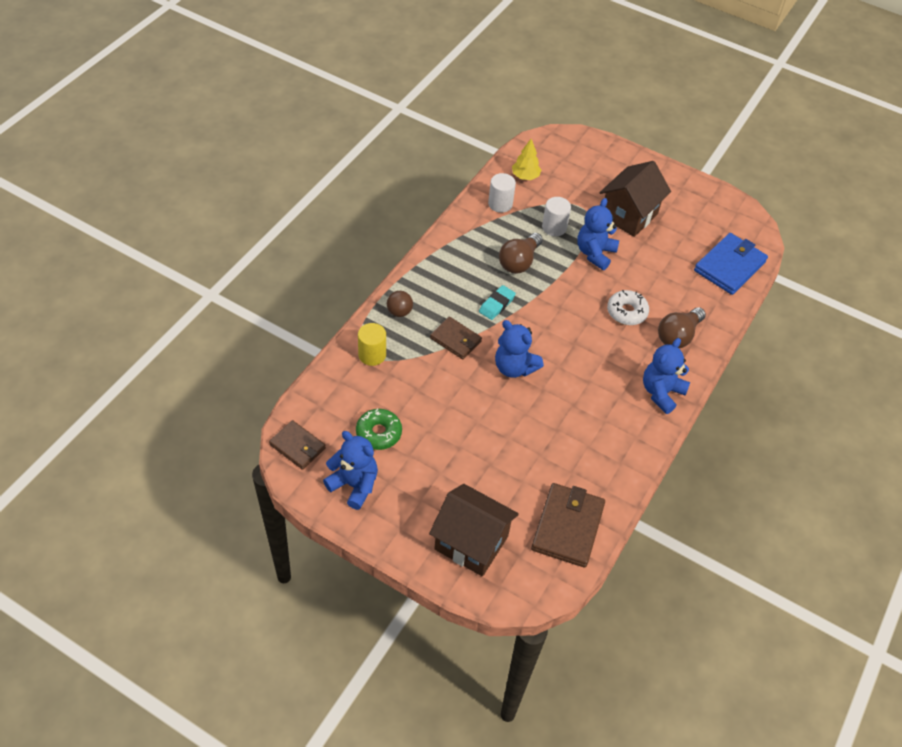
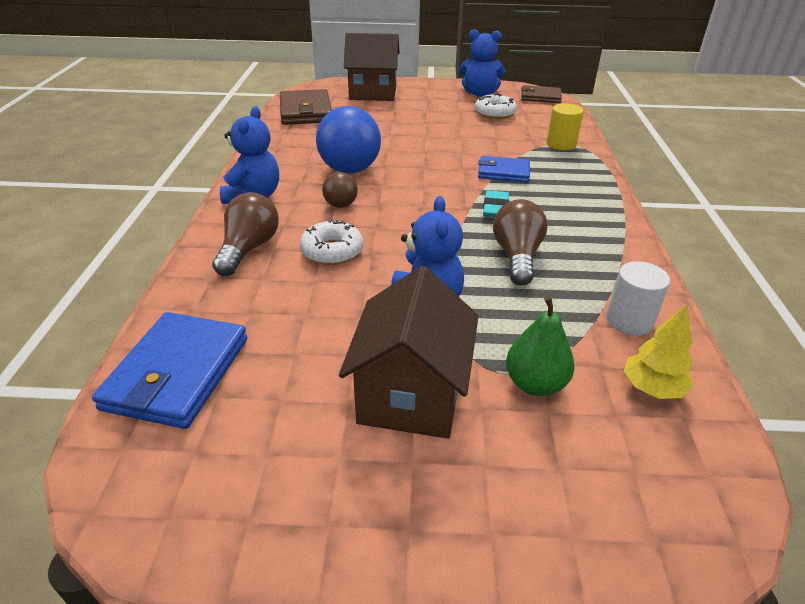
camera: 155 degrees right, 15 degrees down
(378, 433) = (494, 113): green donut -> white donut
(399, 312) = (581, 174): brown ball -> brown ball (340, 205)
(455, 340) = (503, 172): brown wallet -> blue wallet
(514, 367) = (426, 171): blue teddy bear -> none
(554, 227) = (516, 318): white cylinder -> none
(572, 198) = (535, 384): none -> green pear
(574, 396) = (350, 170): none -> blue ball

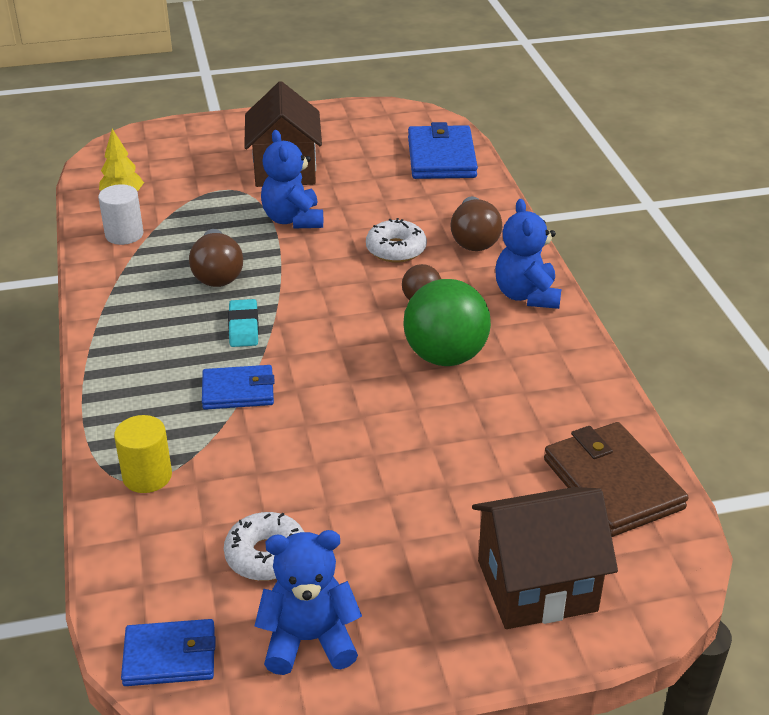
camera: 165 degrees right, 0 degrees up
(350, 170) = (445, 356): blue ball -> green ball
(535, 384) = (203, 186): green pear -> none
(540, 97) = (170, 656): brown wallet -> blue wallet

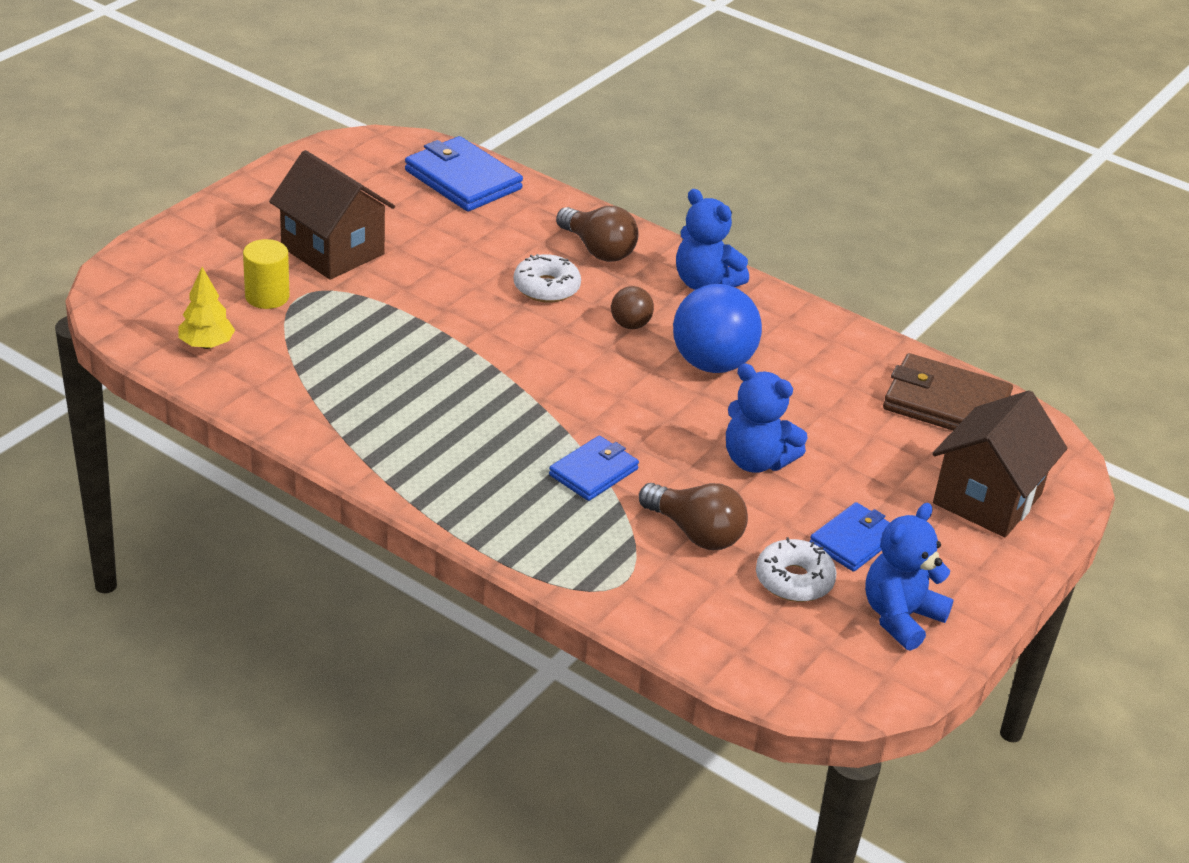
camera: 45 degrees left, 0 degrees up
(124, 234) = (272, 383): white cylinder -> none
(147, 476) = (623, 575): yellow cylinder -> yellow cylinder (267, 296)
(170, 656) = (828, 683): blue wallet -> blue wallet (854, 540)
(217, 273) = (421, 380): brown light bulb -> brown light bulb (695, 533)
(243, 327) = (518, 417): turquoise eraser -> none
(293, 220) = (415, 298): blue teddy bear -> blue teddy bear (756, 461)
(445, 356) = (712, 364): green ball -> blue ball

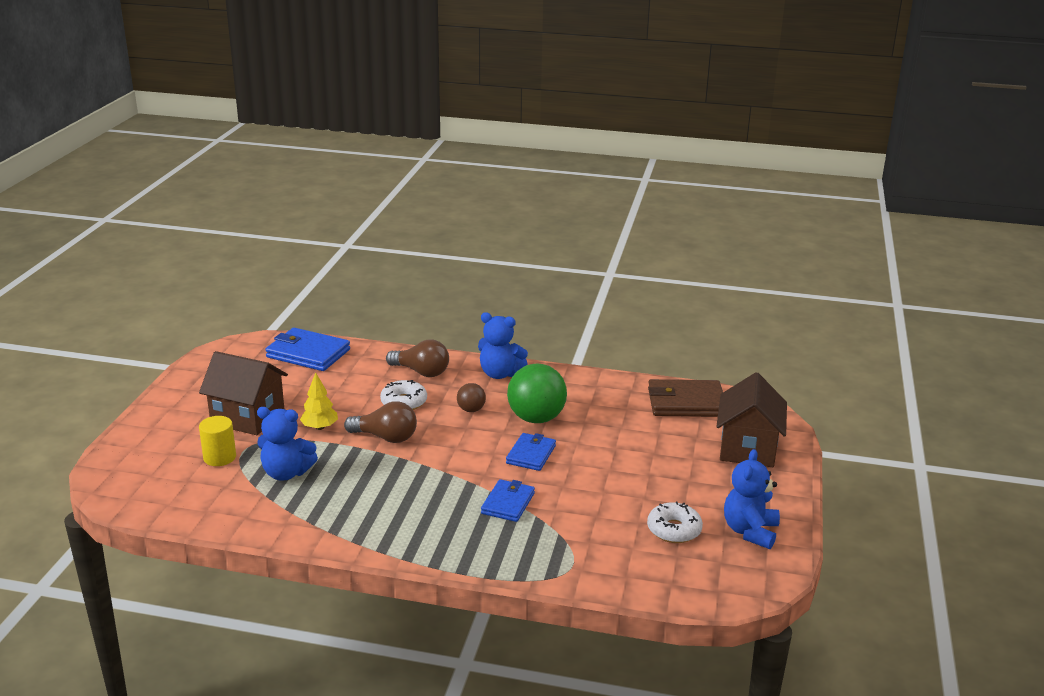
camera: 20 degrees left, 10 degrees down
(207, 345) = (195, 500): yellow tree -> yellow tree (320, 427)
(695, 533) = (596, 520): brown light bulb -> brown light bulb (386, 437)
(712, 364) = (536, 418): blue ball -> green ball
(756, 461) = (602, 467): blue teddy bear -> blue teddy bear (286, 473)
(854, 540) = (691, 495): blue wallet -> blue wallet (531, 454)

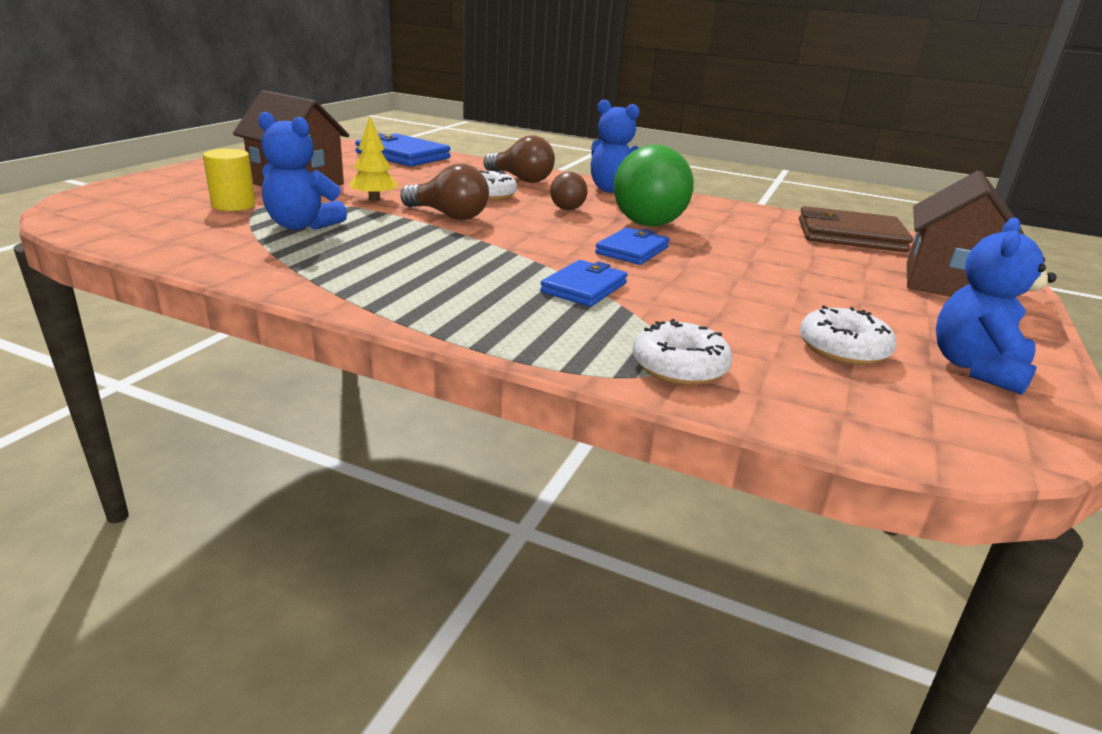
camera: 10 degrees right, 0 degrees up
(579, 564) = (679, 367): none -> white donut

